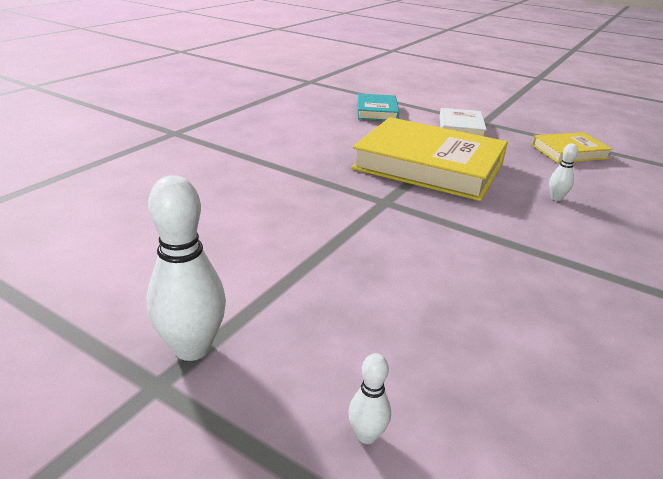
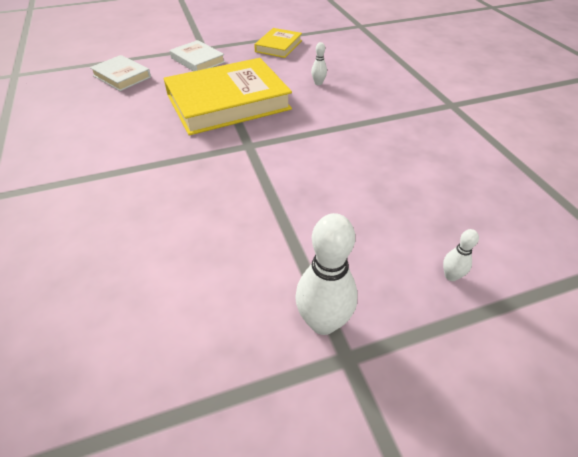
camera: 50 degrees left, 15 degrees up
(376, 111) = (122, 76): turquoise book -> white book

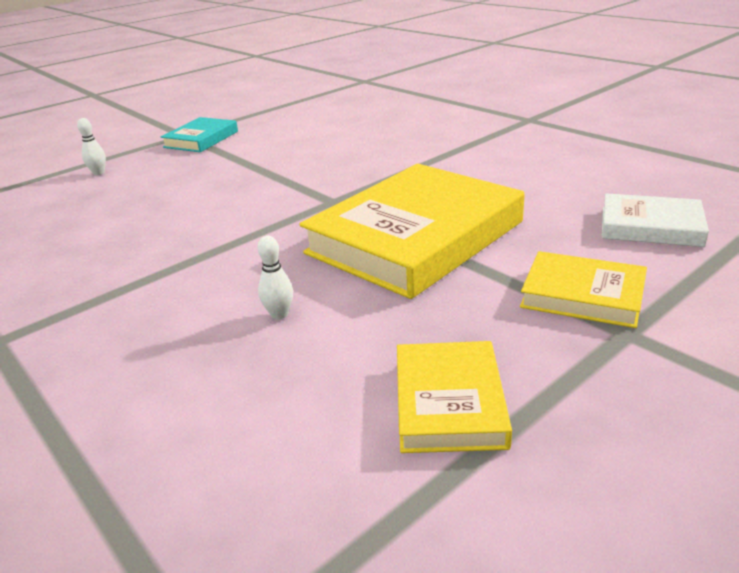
camera: 160 degrees right, 15 degrees down
(198, 60) = (582, 295): white book -> yellow book
(323, 322) = (201, 139): white bowling pin -> turquoise book

